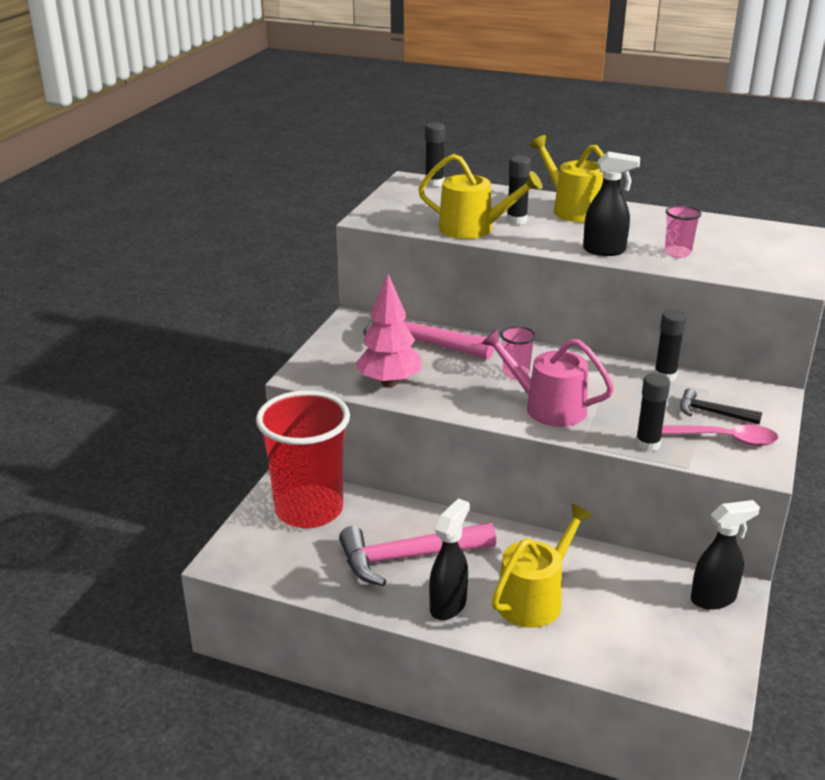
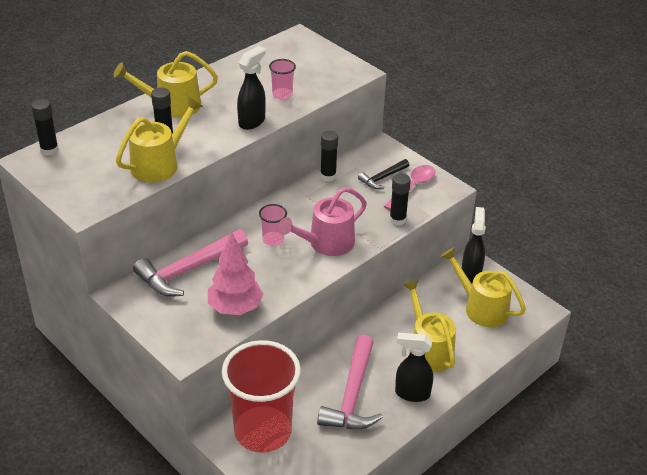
camera: 65 degrees left, 10 degrees up
(448, 605) = (411, 393): black spray bottle -> black spray bottle turned 45 degrees counterclockwise
(658, 628) = (481, 308): none -> yellow watering can

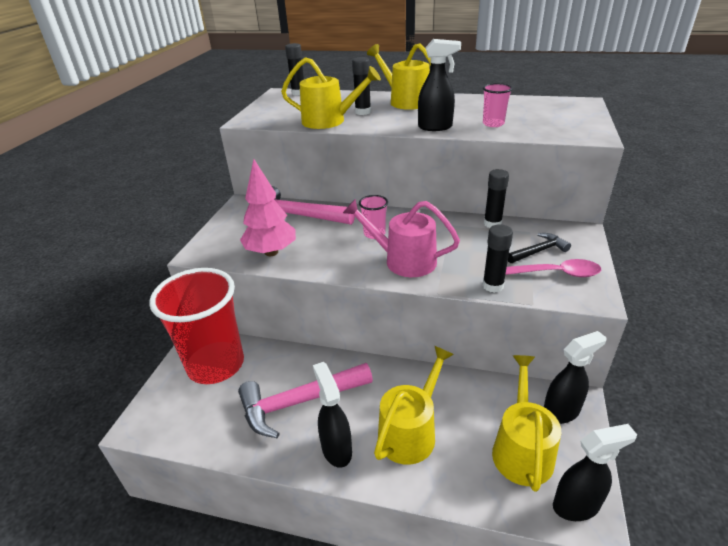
camera: 60 degrees right, 5 degrees down
(383, 178) = (538, 251): black hammer -> black hammer turned 135 degrees clockwise
(531, 310) = (576, 505): none -> black spray bottle

